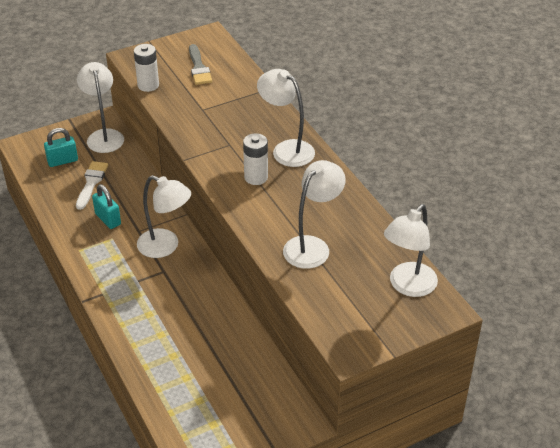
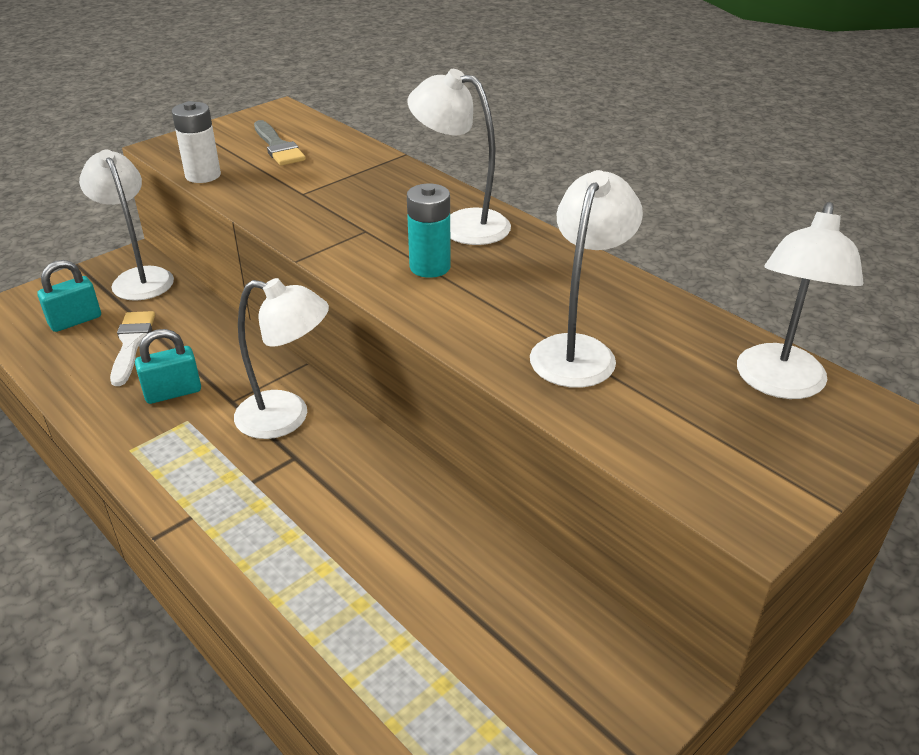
camera: 15 degrees left, 5 degrees down
(108, 219) = (173, 392): turquoise padlock -> turquoise padlock turned 60 degrees counterclockwise
(256, 177) = (430, 267): white battery -> turquoise battery

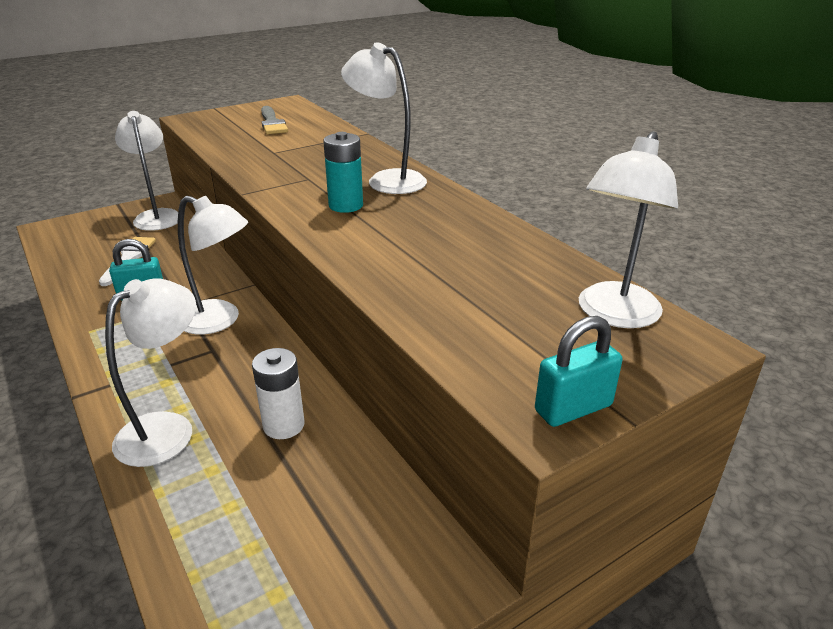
camera: 10 degrees right, 5 degrees down
(75, 321) = (96, 240): turquoise padlock -> turquoise padlock (573, 408)
(203, 175) = (205, 137): white battery -> white battery (283, 425)
(578, 350) = (440, 273): white lamp -> white lamp (167, 429)

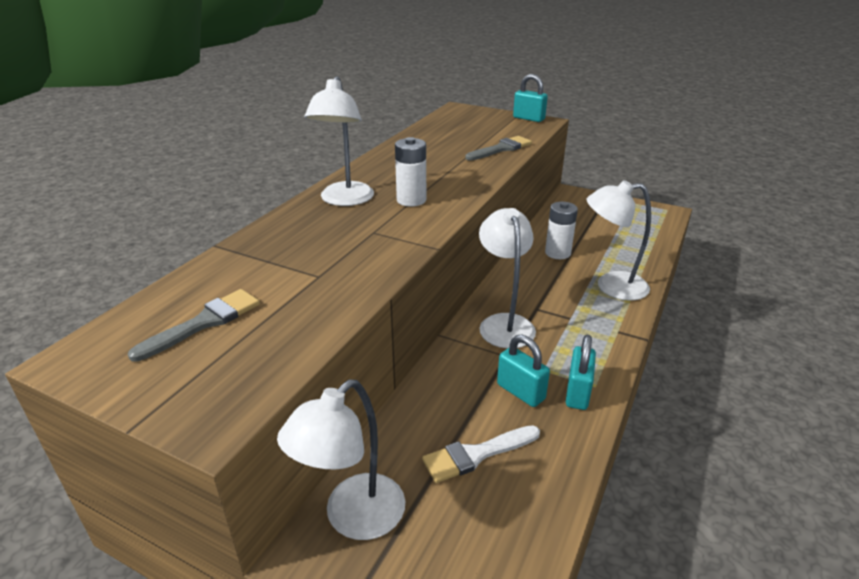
camera: 120 degrees left, 0 degrees up
(98, 318) = (577, 393): none -> turquoise padlock
(346, 205) = (411, 200): turquoise battery -> white battery
(431, 307) = (501, 149): none -> grey brush
(613, 315) = (455, 120): white lamp -> none

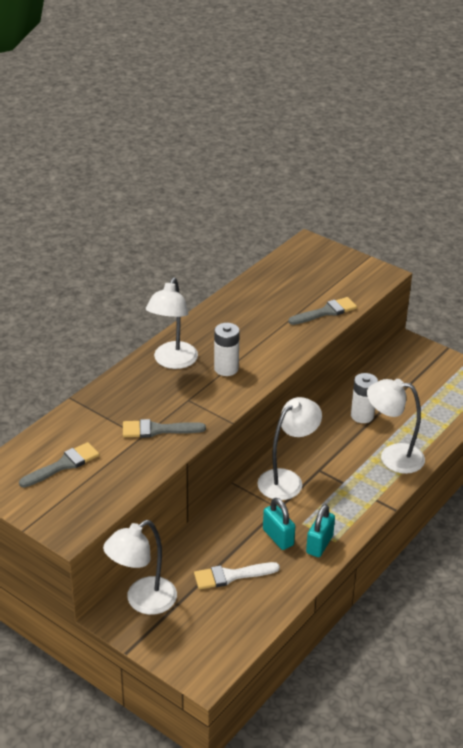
camera: 10 degrees right, 5 degrees up
(340, 266) = (157, 430): none -> grey brush
(504, 323) = (287, 480): white lamp -> white lamp turned 45 degrees clockwise
(528, 118) = (372, 268): turquoise padlock -> none

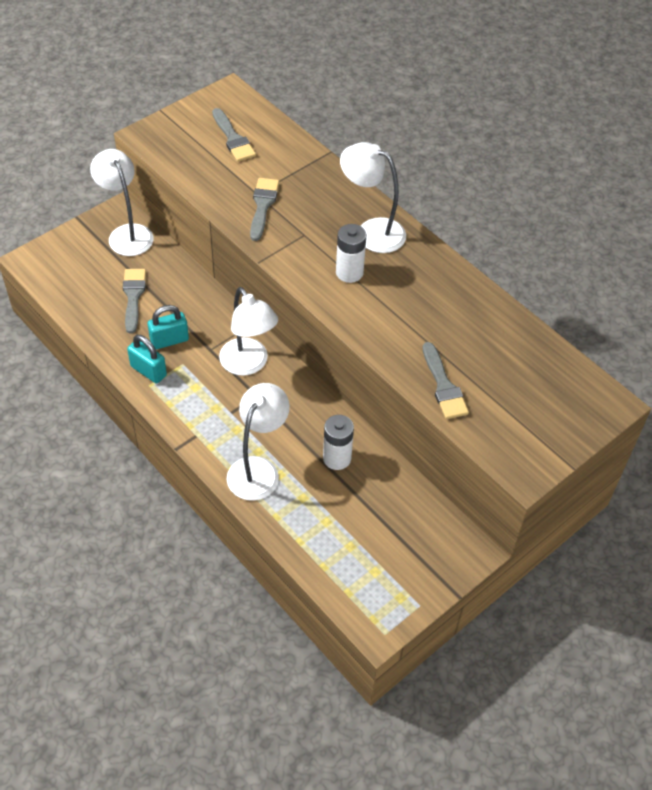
camera: 100 degrees right, 15 degrees up
(231, 576) = (133, 296): white brush -> grey brush

